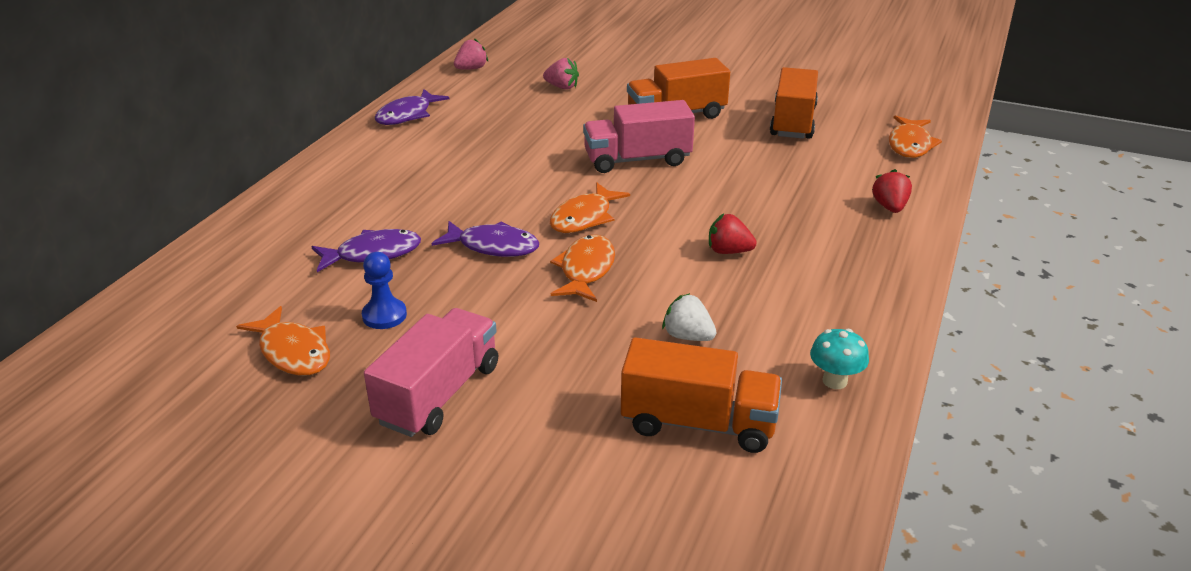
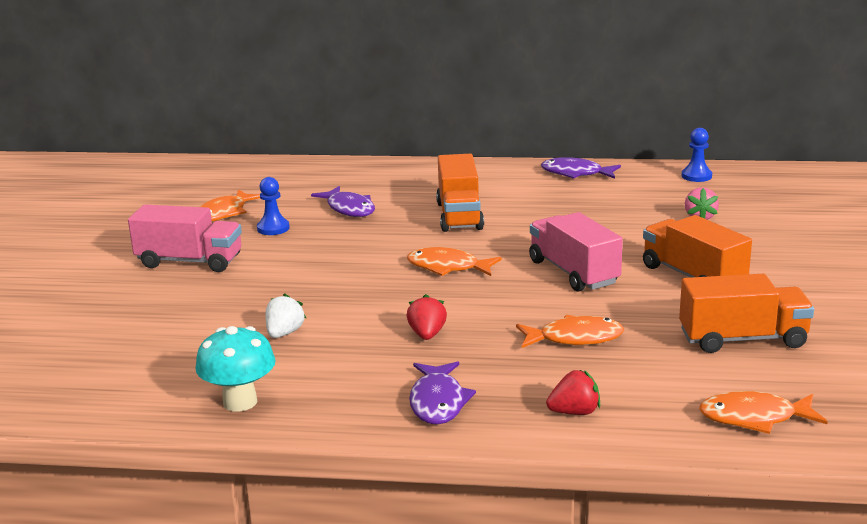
camera: 75 degrees right, 10 degrees down
(471, 69) = (696, 176): pink strawberry -> blue pawn
(493, 246) = (381, 243): purple fish -> purple fish (438, 402)
(586, 270) = (364, 281): orange fish -> orange fish (575, 338)
(698, 423) = (174, 351): orange truck -> orange truck (459, 216)
(834, 381) = (240, 402): turquoise mushroom -> turquoise mushroom, size x1.52

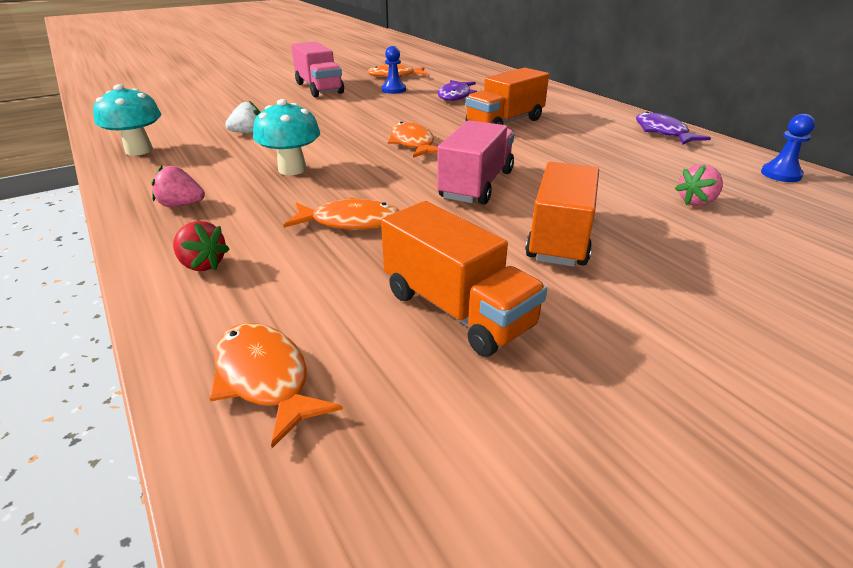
camera: 50 degrees right, 10 degrees up
(427, 335) = (292, 169): red strawberry -> turquoise mushroom
(438, 402) = (181, 205): purple fish -> pink strawberry
(575, 338) = (350, 222): orange fish -> orange fish turned 45 degrees counterclockwise

